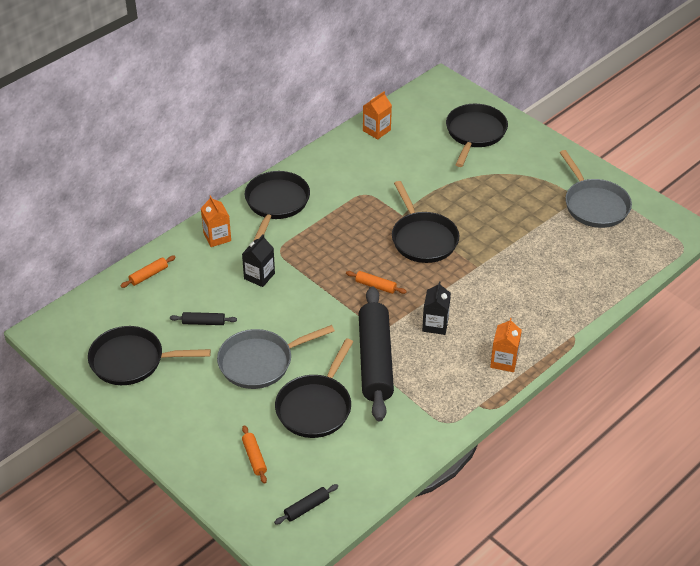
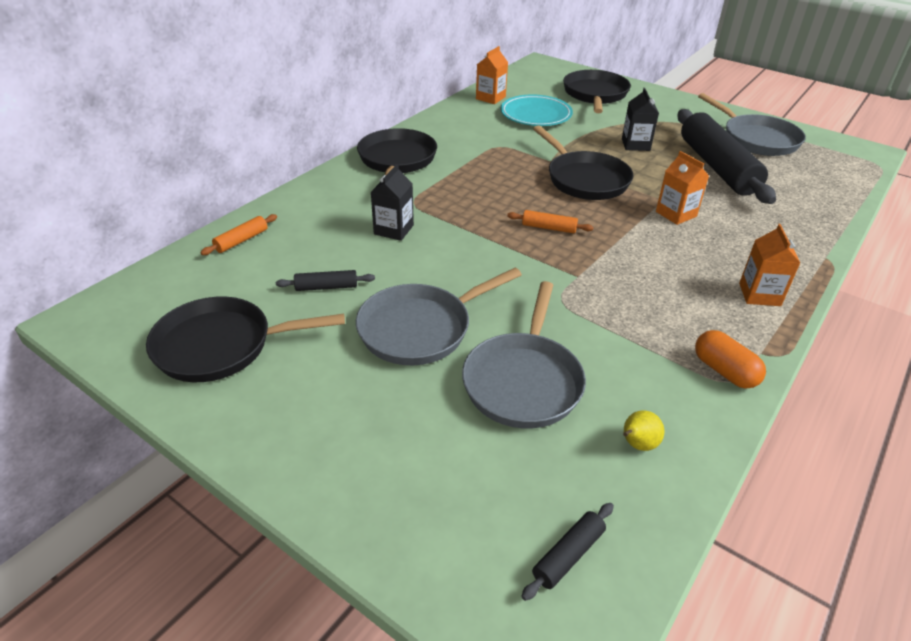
camera: 10 degrees left, 5 degrees down
(217, 237) = (329, 195): orange carton -> orange carton (676, 214)
(254, 457) = (447, 473): orange rolling pin -> none
(316, 407) = (524, 380): black pan -> grey pan
(369, 455) = (637, 445): none -> yellow pear
(375, 361) = (586, 311): black rolling pin -> black rolling pin (717, 167)
(410, 157) = (535, 115): none -> turquoise plate
(435, 324) = (645, 262): black carton -> black carton (635, 145)
(447, 415) = (724, 371): none -> orange capsule

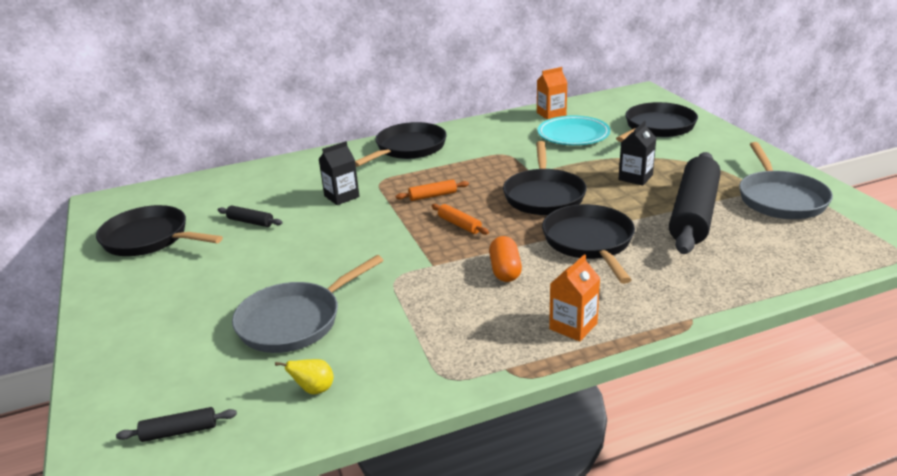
camera: 35 degrees right, 10 degrees down
(241, 240) = (238, 179): orange rolling pin -> orange rolling pin (433, 196)
(421, 328) = (274, 266): grey pan -> none
(676, 214) = (589, 242): orange carton -> black pan
(724, 371) = (453, 369): orange capsule -> orange capsule (505, 270)

